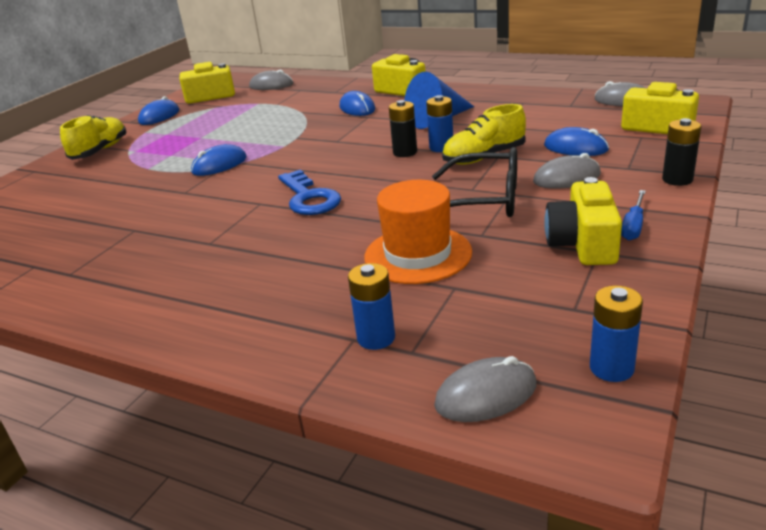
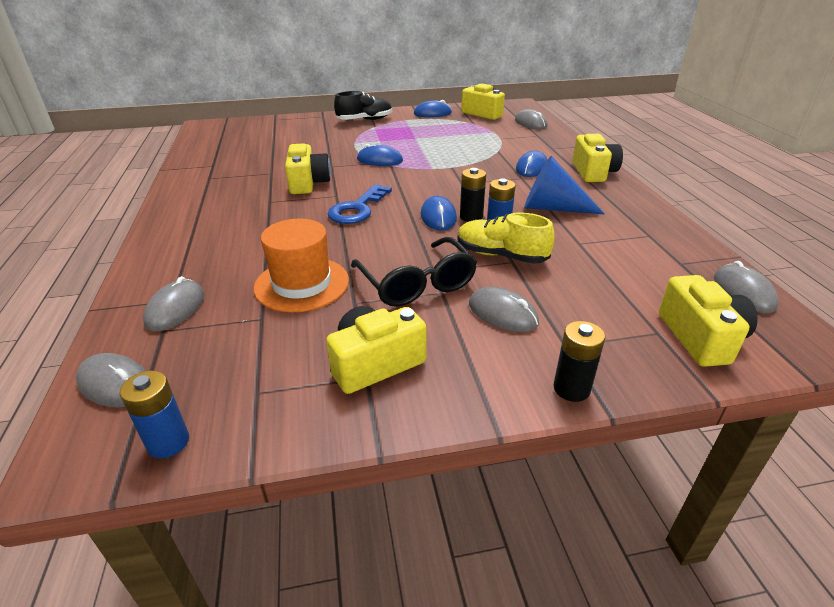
camera: 50 degrees right, 5 degrees up
(100, 151) = (365, 120): yellow shoe -> black shoe
(203, 212) = (308, 183): none -> yellow camera
(376, 338) = (175, 309): blue battery -> grey mouse
(575, 148) = (578, 298): blue mouse -> blue mouse (438, 217)
(633, 226) = (434, 385): blue screwdriver -> none

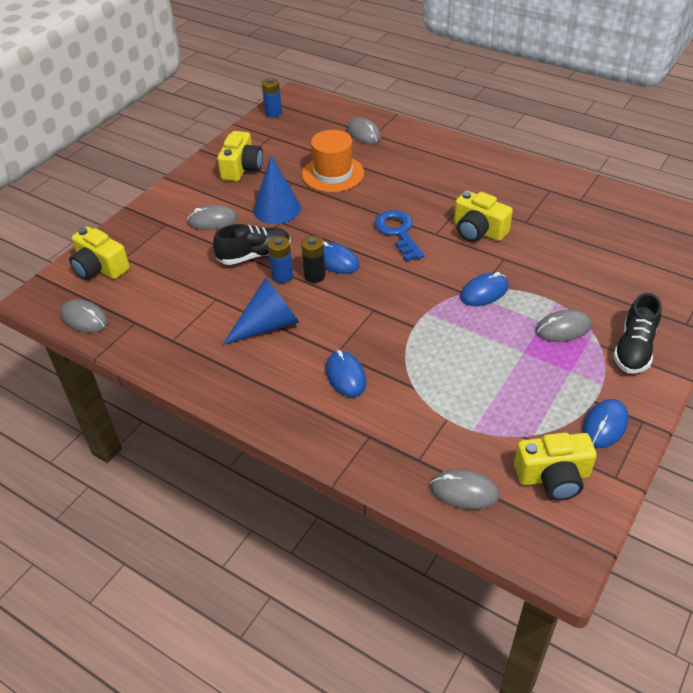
camera: 135 degrees right, 10 degrees up
(115, 384) = (325, 109): grey mouse -> grey mouse (563, 328)
(417, 283) = (277, 209): black glasses -> blue cone
(501, 255) = (255, 255): yellow shoe -> black shoe
(571, 389) = (148, 206): black battery -> none
(593, 172) = (283, 410): yellow camera -> none

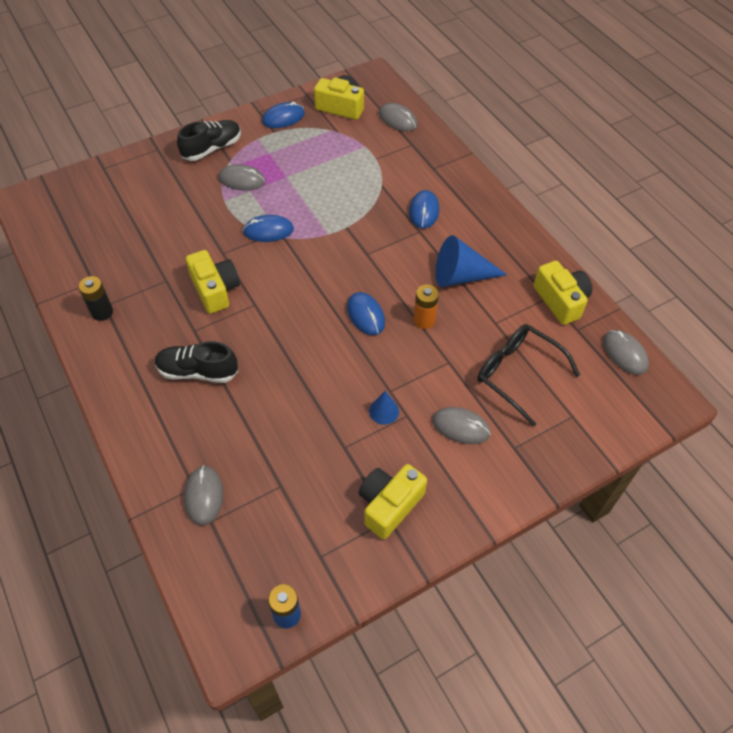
camera: 155 degrees left, 10 degrees up
(100, 267) = (600, 413): yellow camera -> yellow camera (561, 300)
(180, 268) = (517, 374): none -> black glasses
(255, 255) = (438, 356): black shoe -> black shoe (198, 371)
(277, 209) = (384, 411): blue cone -> blue cone, size x0.52
(282, 276) = (424, 320): blue battery -> orange battery
(314, 276) = (395, 308): black battery -> black battery (102, 312)
(333, 174) = (291, 438): orange hat -> none
(398, 232) = (286, 321): blue key -> none

